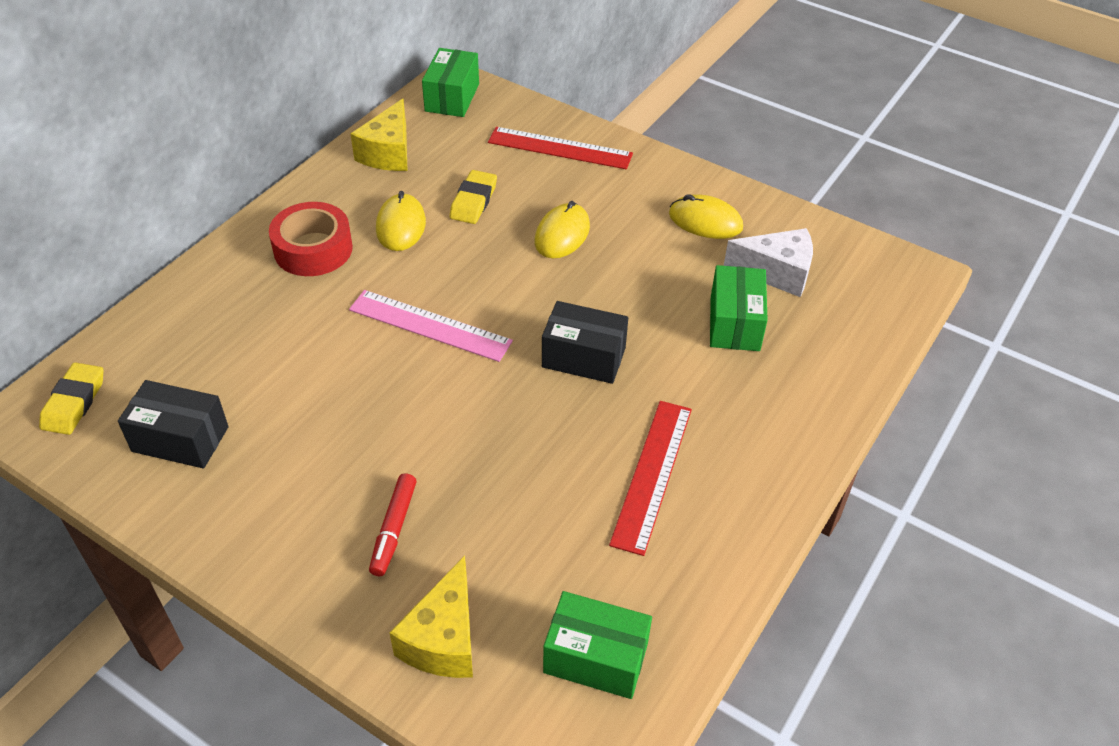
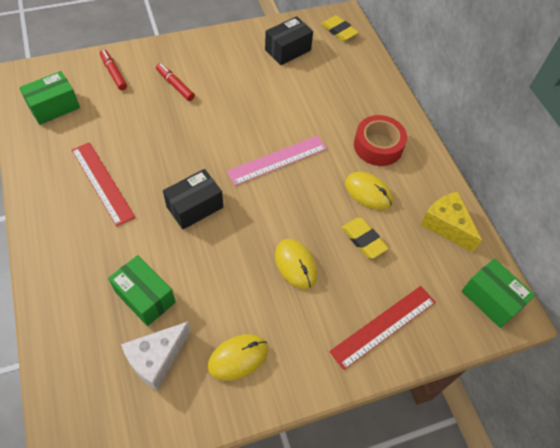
camera: 125 degrees right, 10 degrees up
(443, 639) = (114, 73): yellow cheese -> red marker

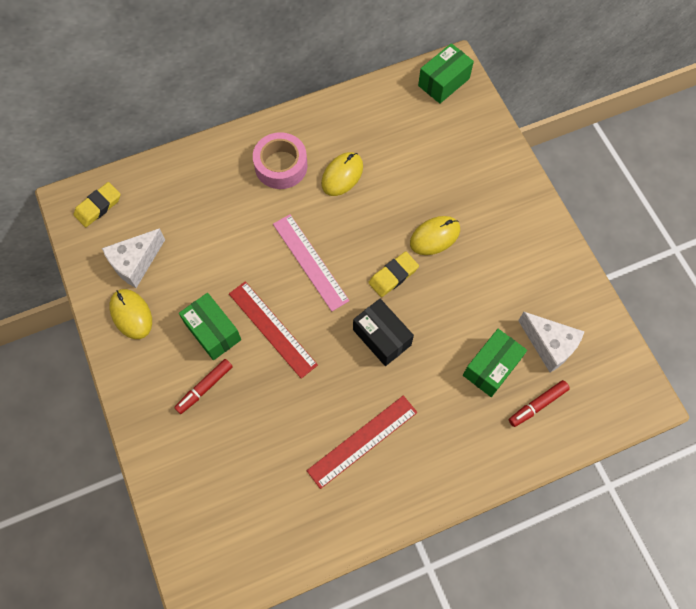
camera: 90 degrees left, 10 degrees up
(54, 107) = (253, 531): green box -> green box (213, 331)
(114, 73) = (187, 469): red marker -> red marker (537, 405)
(238, 358) = (534, 277): yellow mouse -> yellow mouse (131, 314)
(288, 50) = (135, 263): black box -> white cheese
(363, 239) = (398, 179): yellow eraser -> yellow eraser (393, 276)
(378, 146) = (281, 166): red tape -> pink tape
(384, 326) = (484, 164): red ruler -> red ruler (272, 328)
(446, 225) = (372, 110): yellow cheese -> none

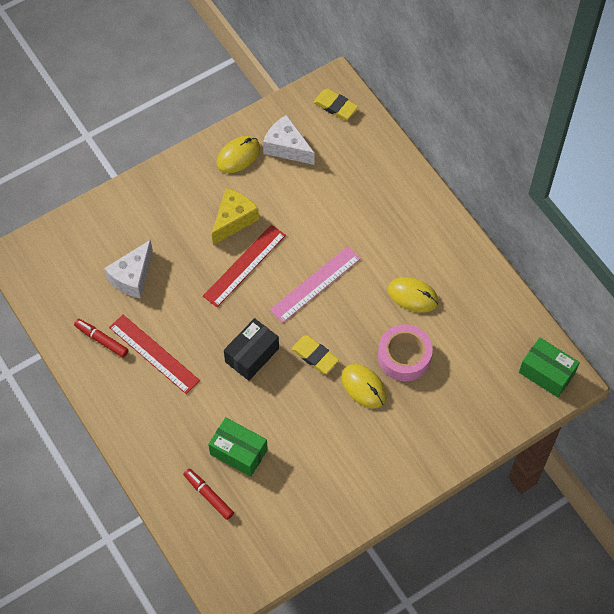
camera: 80 degrees right, 5 degrees down
(204, 388) = (182, 224): red marker -> red marker (101, 340)
(213, 331) = (234, 220): green box -> yellow cheese
(281, 166) = (411, 242): pink tape -> pink tape (404, 356)
(549, 345) = (269, 502): white cheese -> white cheese (132, 277)

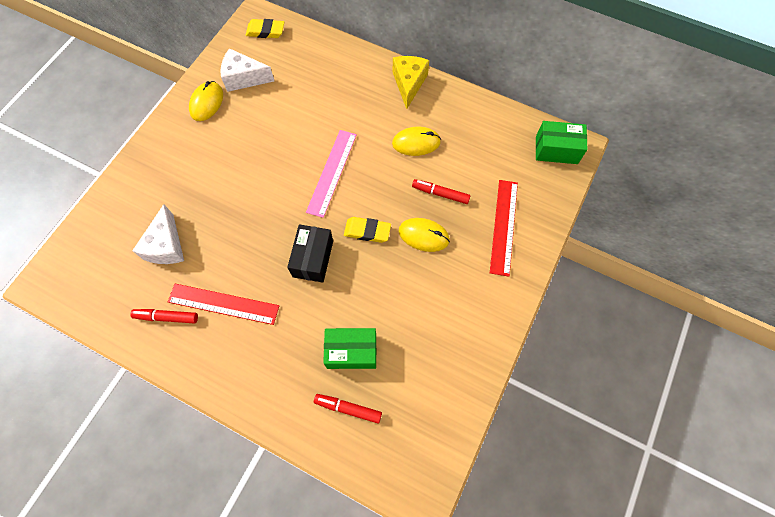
camera: 30 degrees left, 5 degrees up
(234, 220) = (232, 155): yellow cheese -> yellow cheese (409, 84)
(244, 265) = (262, 187): red ruler -> red ruler (504, 226)
(404, 356) = (440, 194): pink tape -> red marker

